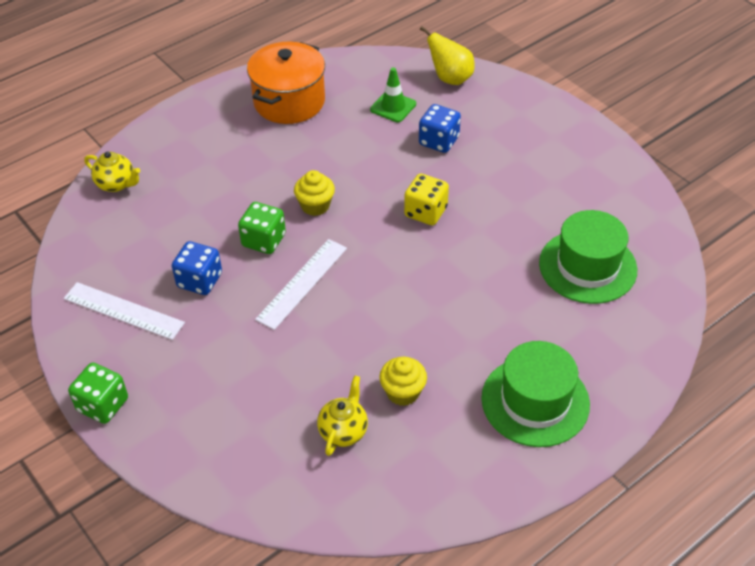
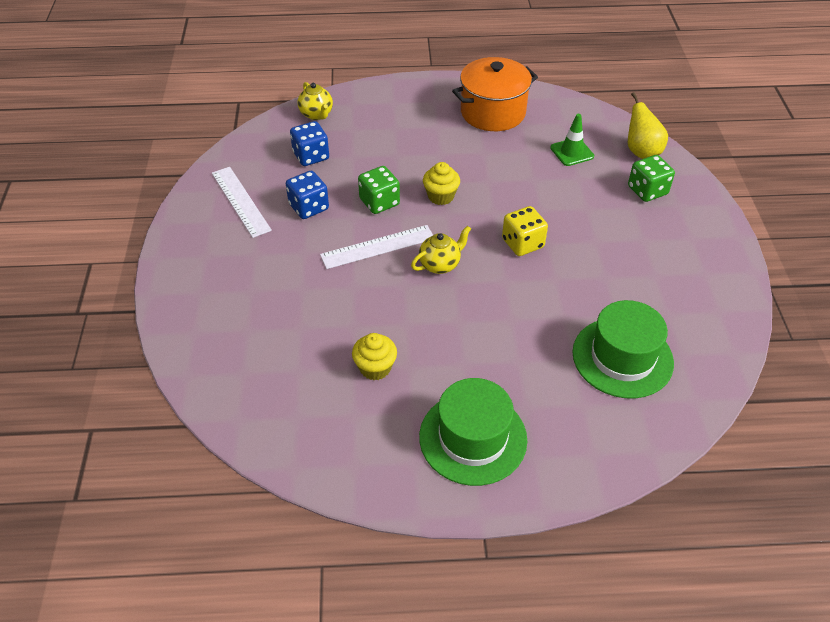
camera: 35 degrees right, 0 degrees up
(103, 405) = (169, 256): green dice -> green dice (647, 191)
(343, 431) = (305, 370): yellow teapot -> yellow teapot (440, 265)
(439, 141) = (585, 195): blue dice -> blue dice (311, 156)

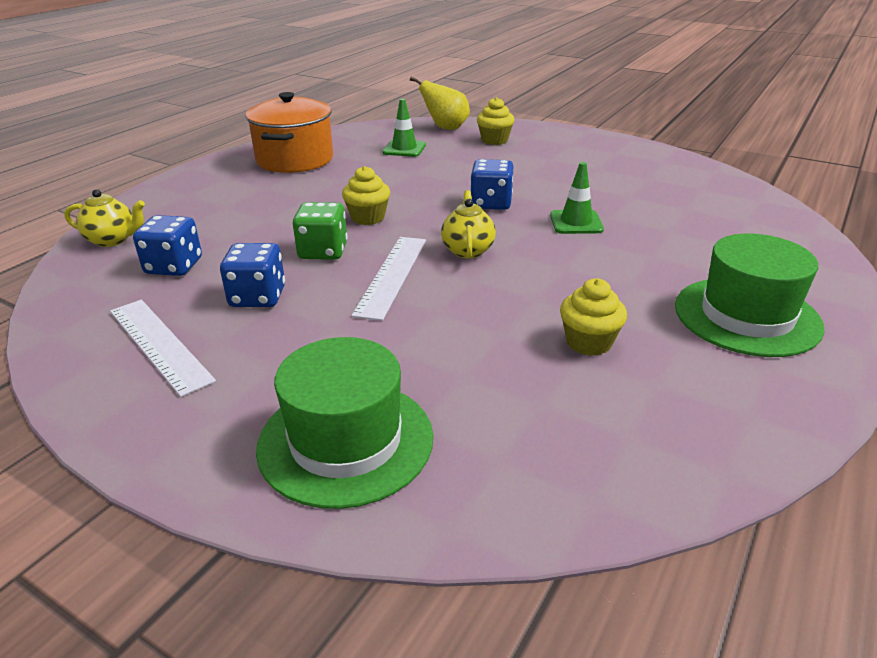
camera: 55 degrees left, 15 degrees down
(240, 201) = (159, 344): white ruler -> white ruler turned 45 degrees clockwise
(522, 243) = (491, 203): yellow dice -> blue dice
(535, 301) = (576, 222): none -> green traffic cone
(622, 357) = (686, 210): green hat -> green hat (345, 441)
(647, 191) = (494, 140): green dice -> yellow cupcake

